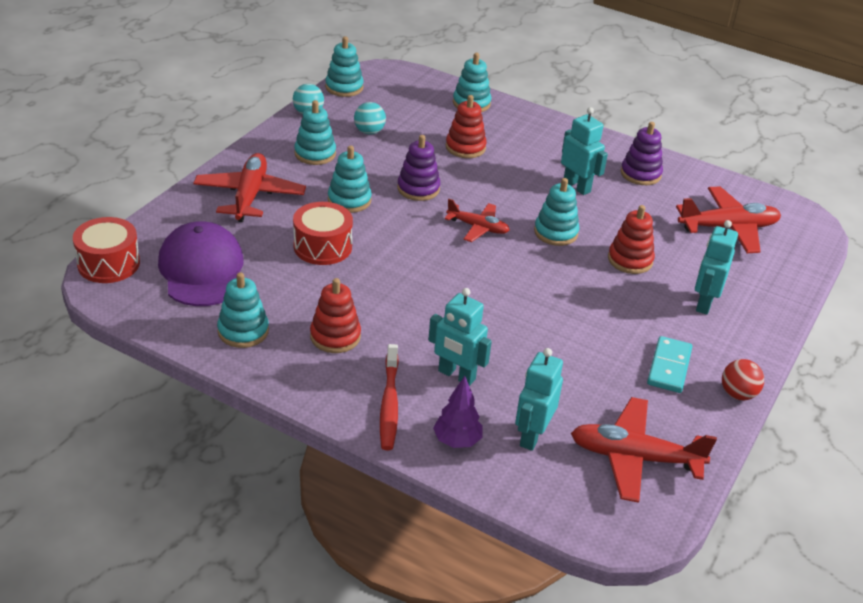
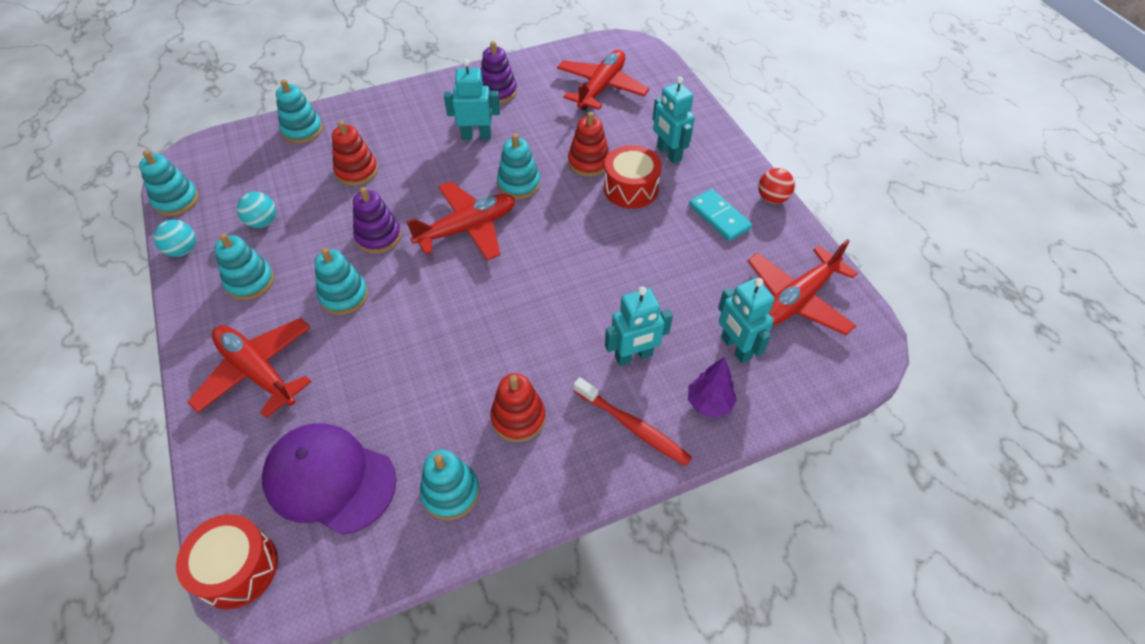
camera: 50 degrees left, 15 degrees up
(322, 246) = (389, 355): red drum -> red drum (631, 188)
(478, 227) = (467, 228): red plane -> red plane, size x1.65

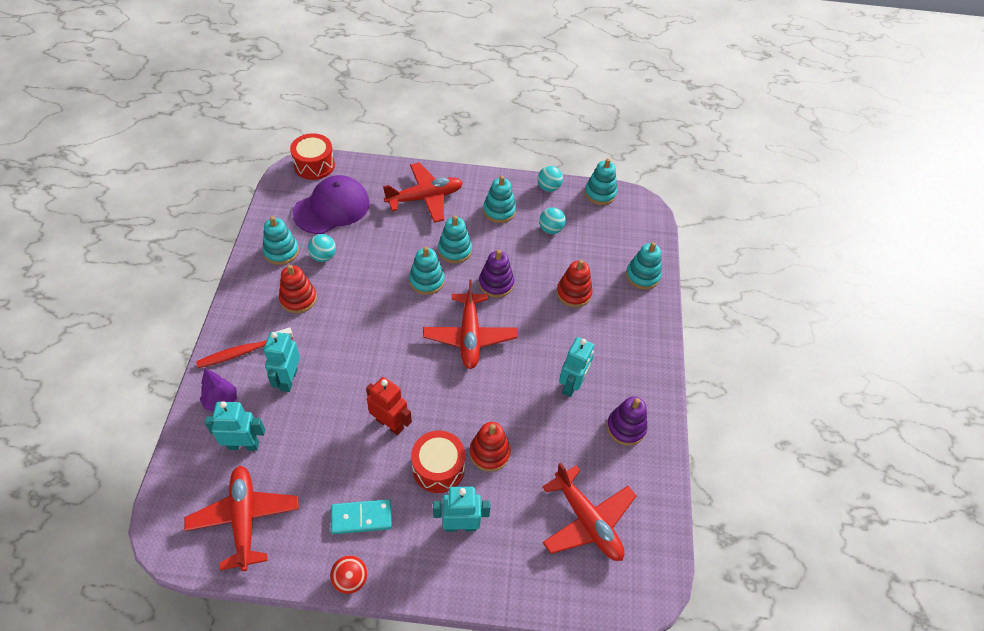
camera: 115 degrees right, 0 degrees up
(431, 432) = (323, 256): none -> turquoise ball
(519, 184) = (495, 389): turquoise stacking toy -> turquoise stacking toy (427, 281)
(616, 242) = (390, 424): none -> red robot

